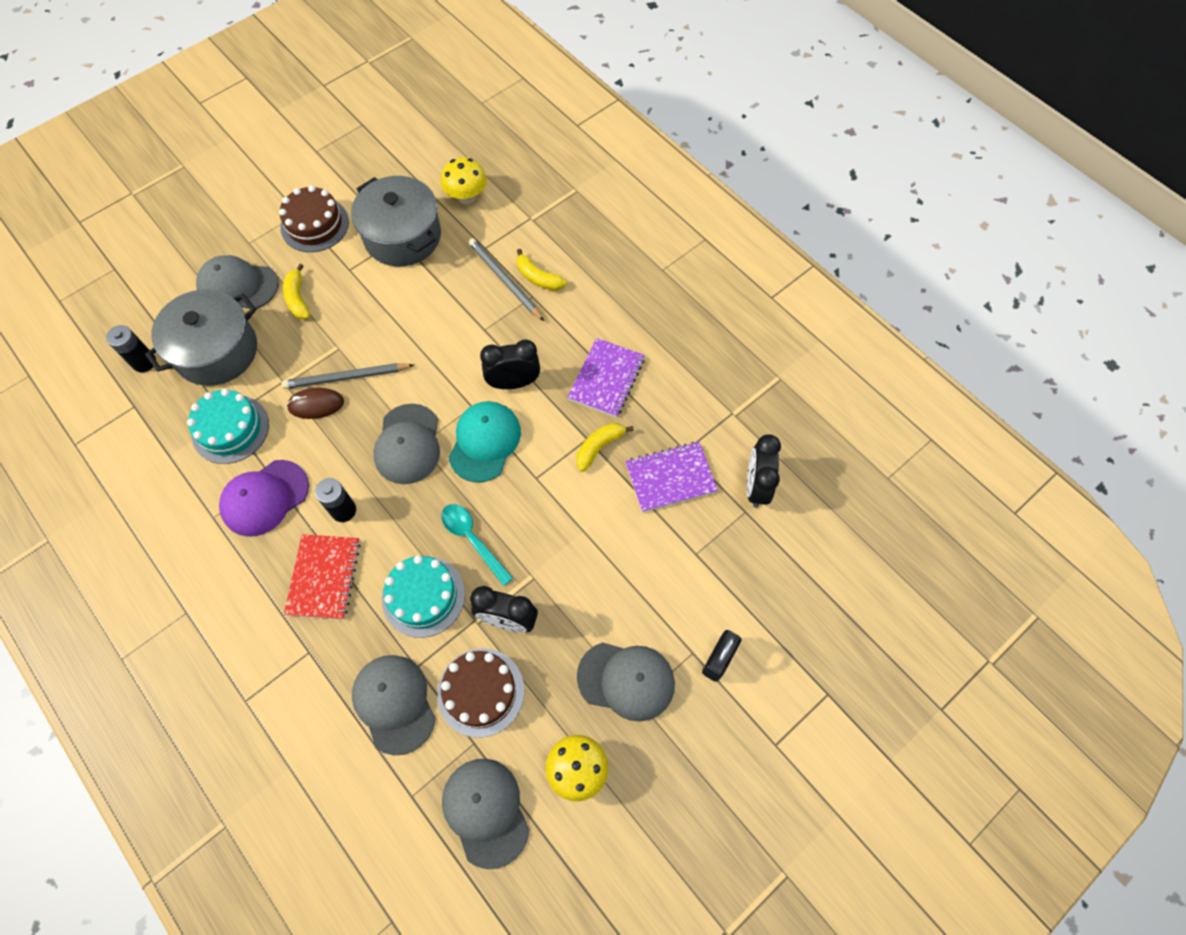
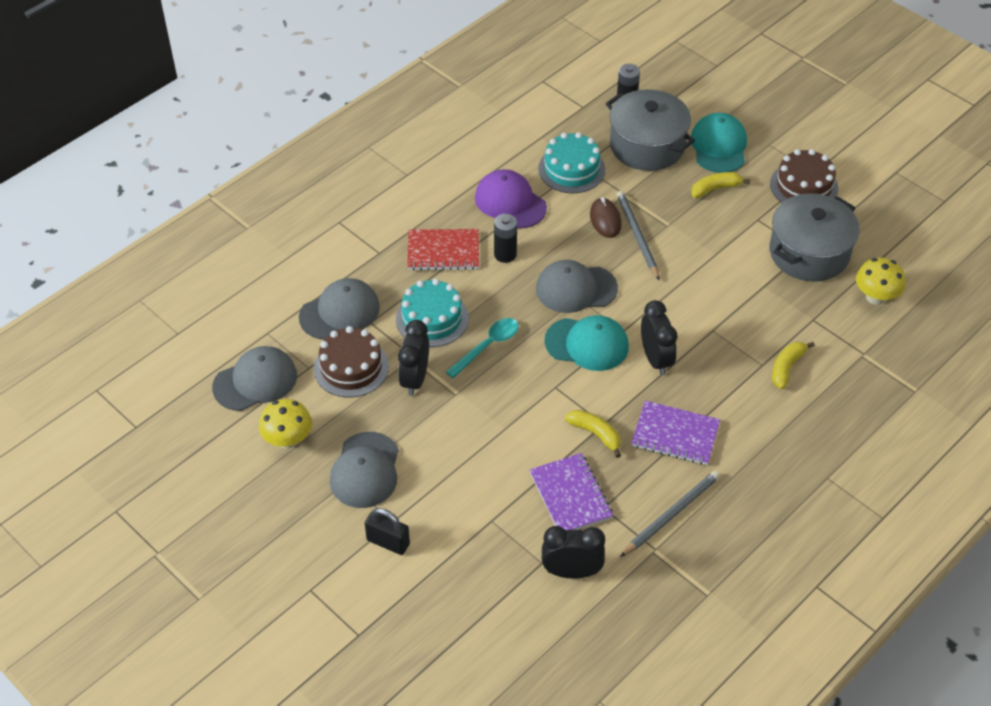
camera: 85 degrees right, 15 degrees down
(238, 286) = (719, 146): grey cap -> turquoise cap
(505, 280) = (776, 340): grey pencil -> grey pencil (671, 515)

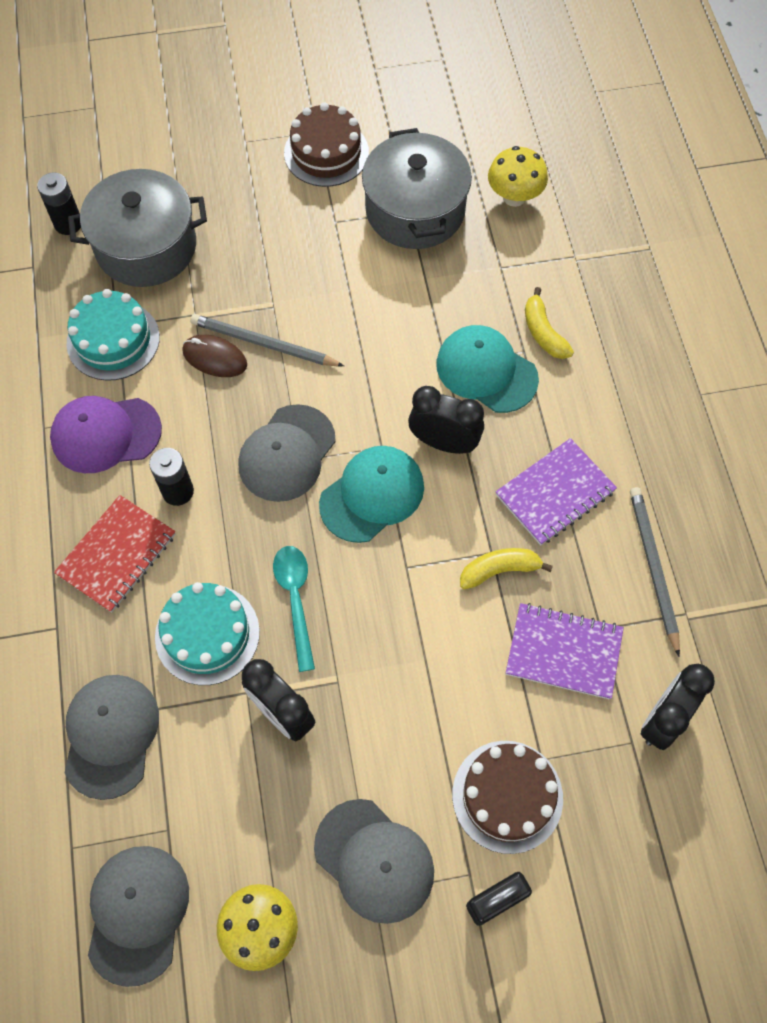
camera: 55 degrees left, 15 degrees up
(351, 367) = (207, 777): brown cake -> brown cake (507, 796)
(715, 189) = (262, 228): yellow banana -> none
(719, 146) = (207, 185): turquoise cap -> turquoise cap (486, 371)

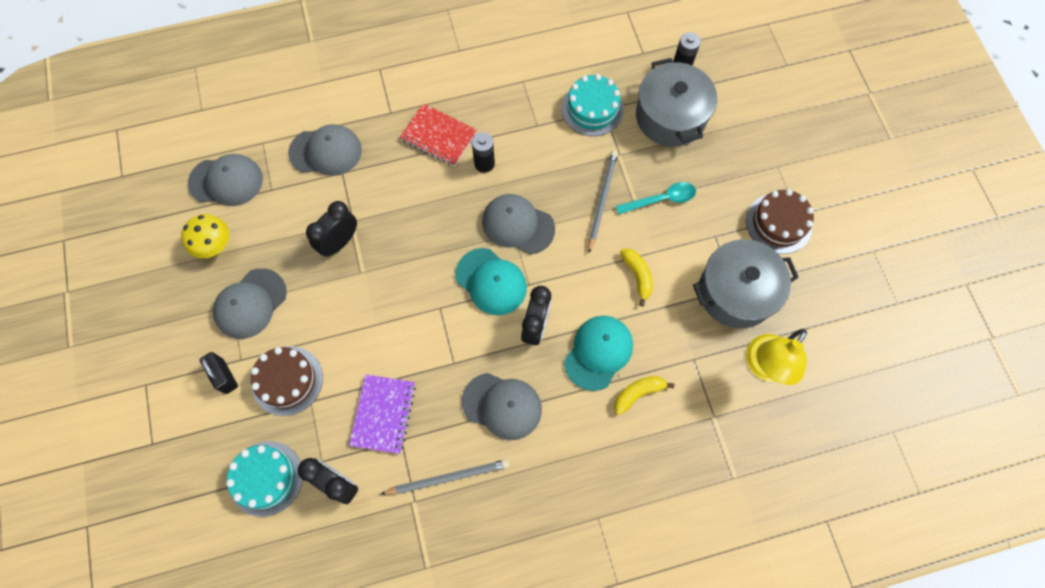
camera: 85 degrees right, 5 degrees up
(106, 434) = (521, 116): purple cap -> none
(207, 634) = (389, 194): turquoise cake -> turquoise cake (266, 478)
(215, 358) = (586, 171): brown mouse -> none
(295, 600) = (413, 242): turquoise spoon -> turquoise spoon (661, 199)
(499, 570) = (441, 369): yellow banana -> yellow banana (637, 276)
(514, 197) = (764, 367): yellow mushroom -> yellow lamp
(555, 493) = (502, 406): purple notebook -> grey cap

